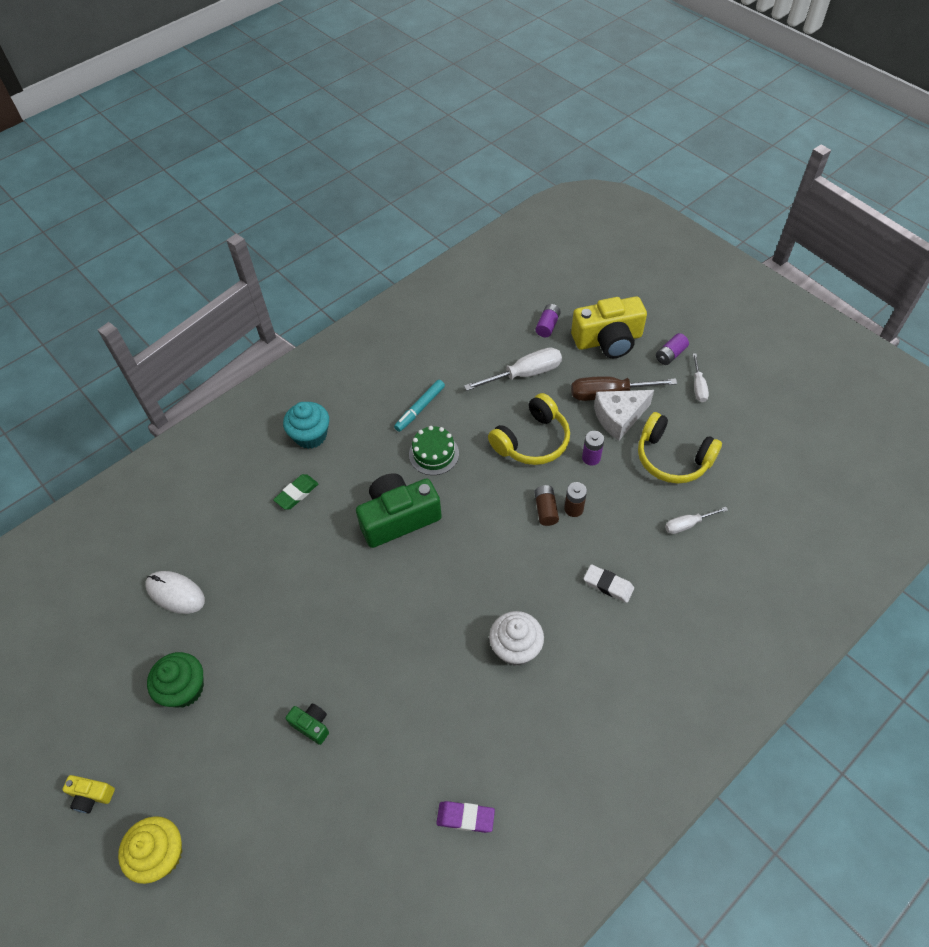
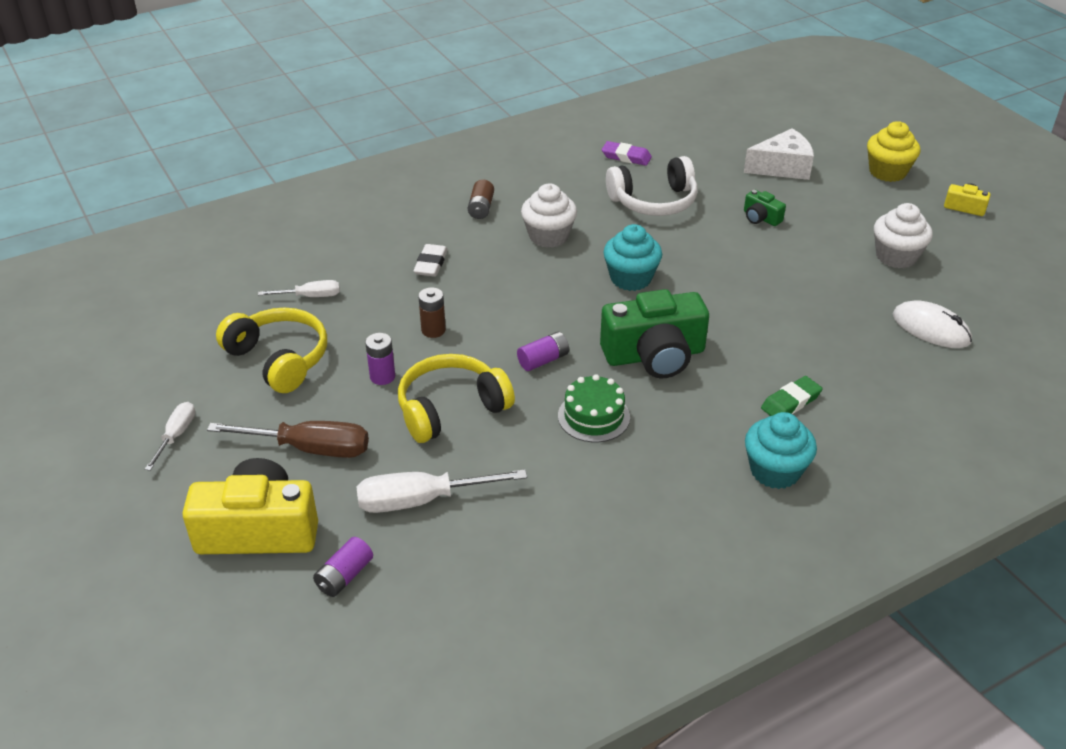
camera: 170 degrees left, 15 degrees down
(184, 689) = (896, 256): green cupcake -> white cupcake
(420, 408) = (601, 479): turquoise marker -> none
(422, 730) = (654, 201): none -> white headphones
(429, 603) = (631, 278): none -> turquoise cupcake
(545, 510) = (467, 334): brown battery -> brown battery (481, 208)
(608, 585) = (431, 264): white eraser -> white eraser turned 60 degrees clockwise
(619, 417) = (316, 416): white cheese -> white cheese (782, 167)
(670, 355) = (179, 487): purple battery -> purple battery (543, 360)

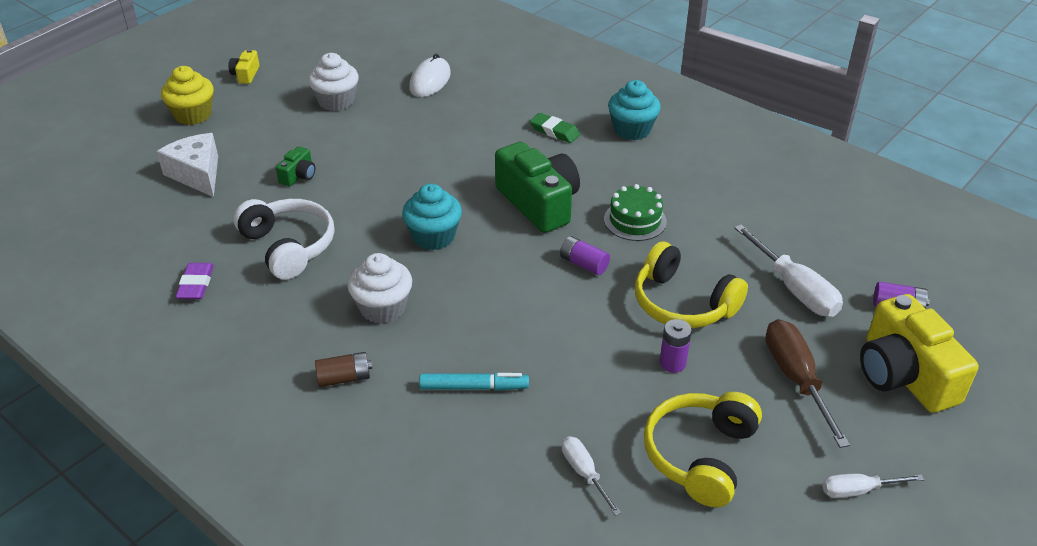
camera: 110 degrees left, 0 degrees up
(431, 264) = (474, 387): white eraser -> turquoise marker
(433, 330) = (584, 349): brown battery -> none

